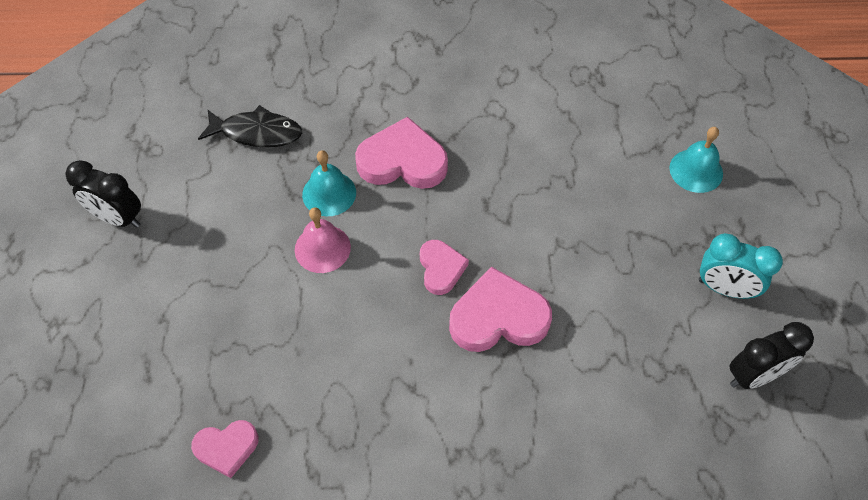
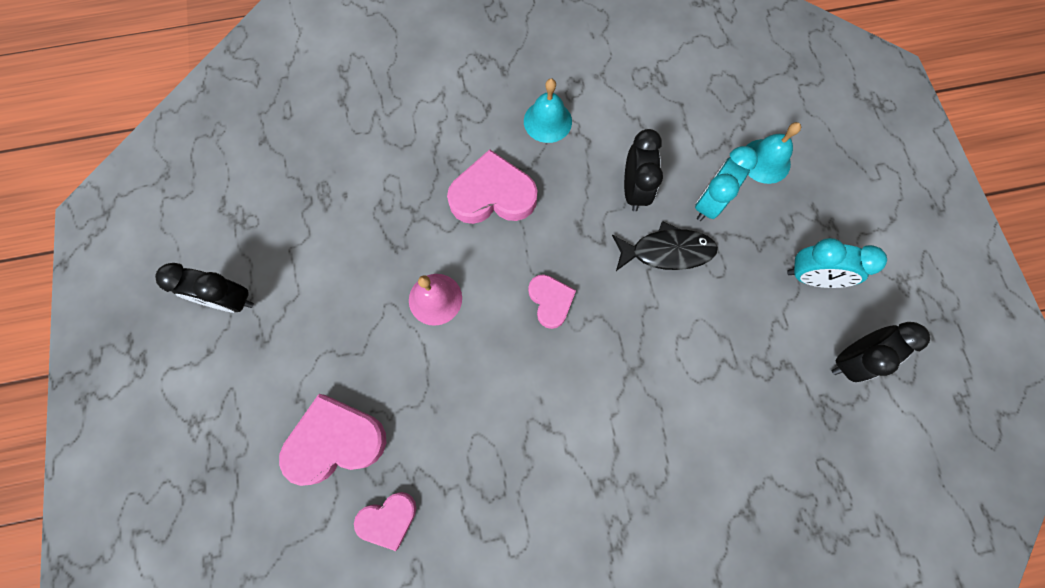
camera: 10 degrees left, 15 degrees up
(257, 133) = (346, 187): black fish -> black fish (667, 251)
(329, 193) = (429, 240): turquoise bell -> turquoise bell (547, 121)
(498, 317) = (612, 342): pink heart -> pink heart (335, 441)
(550, 178) = (634, 190): none -> black clock
(628, 201) = (709, 203): none -> turquoise clock

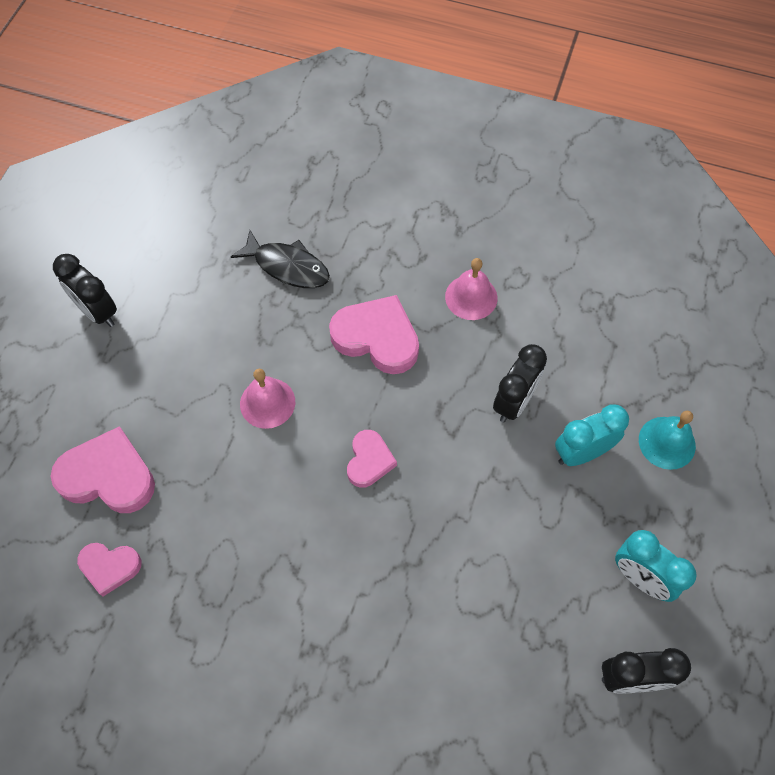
camera: 30 degrees right, 10 degrees down
(547, 121) = (471, 297): turquoise bell -> pink bell
(667, 251) = (509, 475): black fish -> black fish (287, 266)

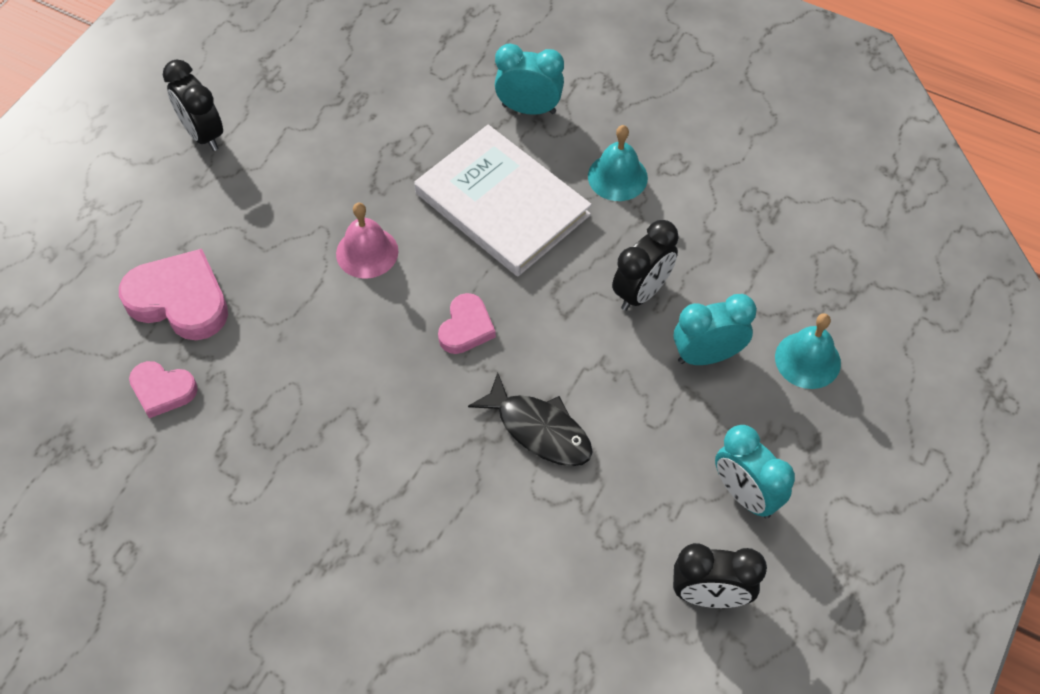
camera: 10 degrees right, 5 degrees down
(287, 266) = (419, 117): black fish -> black fish (539, 429)
(377, 338) = (502, 204): pink heart -> white book
(382, 245) = (529, 109): none -> turquoise clock
(471, 297) = (617, 177): pink bell -> turquoise bell

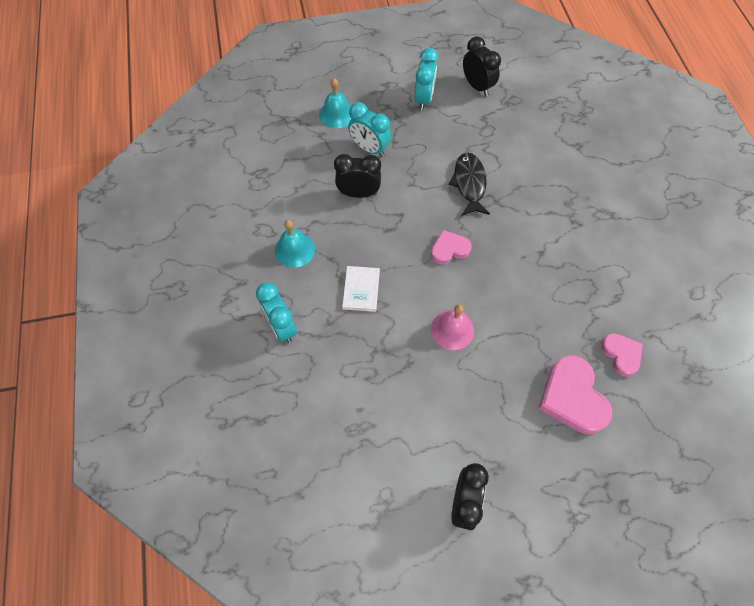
camera: 130 degrees left, 5 degrees up
(502, 204) = (361, 289): white book -> white book, size x0.46

